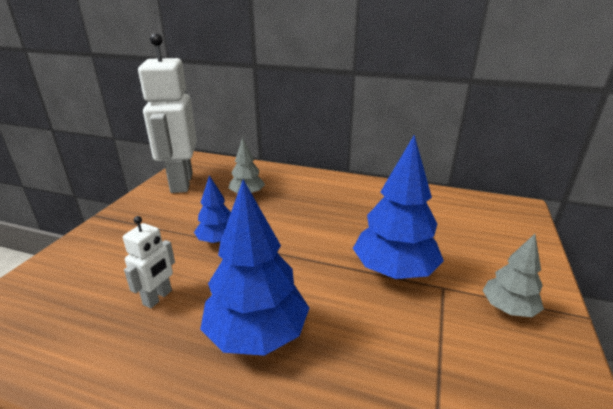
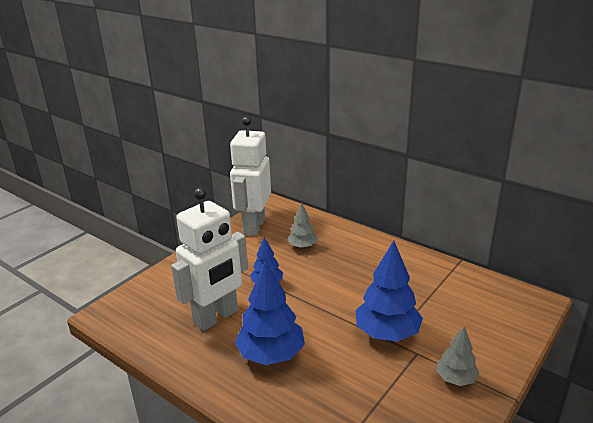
camera: 20 degrees right, 0 degrees up
(158, 298) = (216, 317): white robot -> white robot, size x2.24

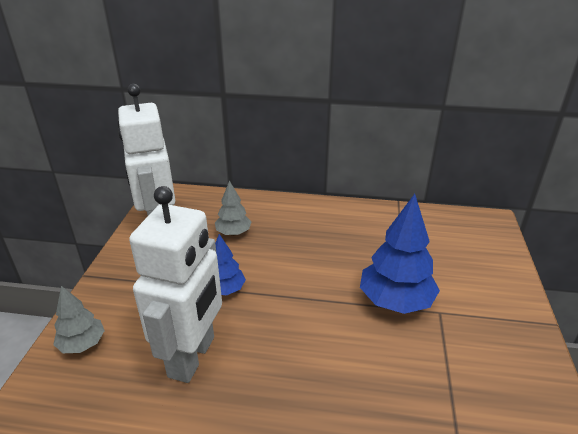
camera: 30 degrees left, 5 degrees up
(271, 354) = (295, 378): blue tree -> none
(455, 378) = (494, 325): grey tree -> grey tree (82, 344)

